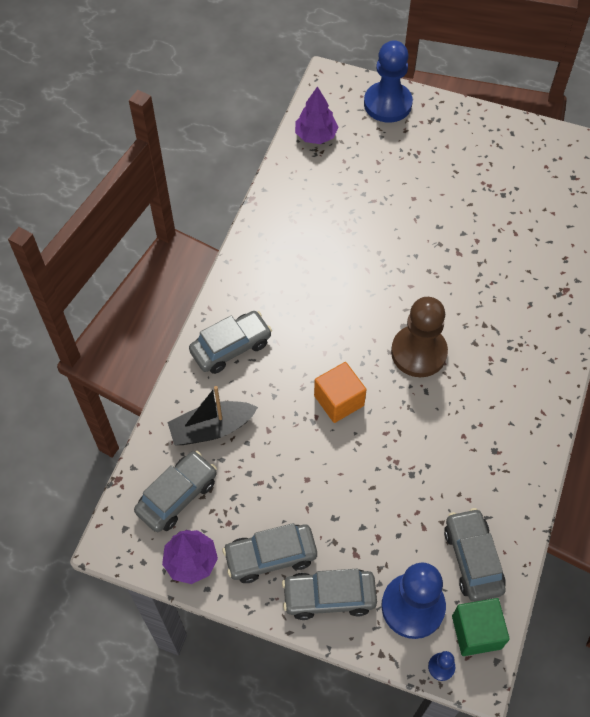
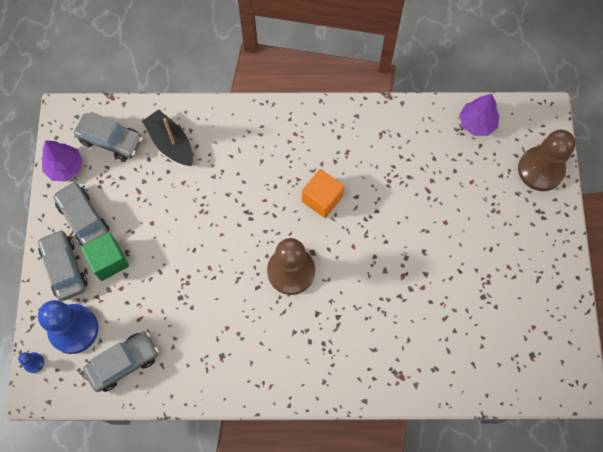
camera: 70 degrees right, 10 degrees up
(231, 347) = (244, 132): grey car -> none
(339, 400) = (225, 224): orange cube -> orange cube (322, 199)
(387, 104) = (540, 169): blue pawn -> brown pawn
(476, 632) = (66, 381): green cube -> green cube (109, 261)

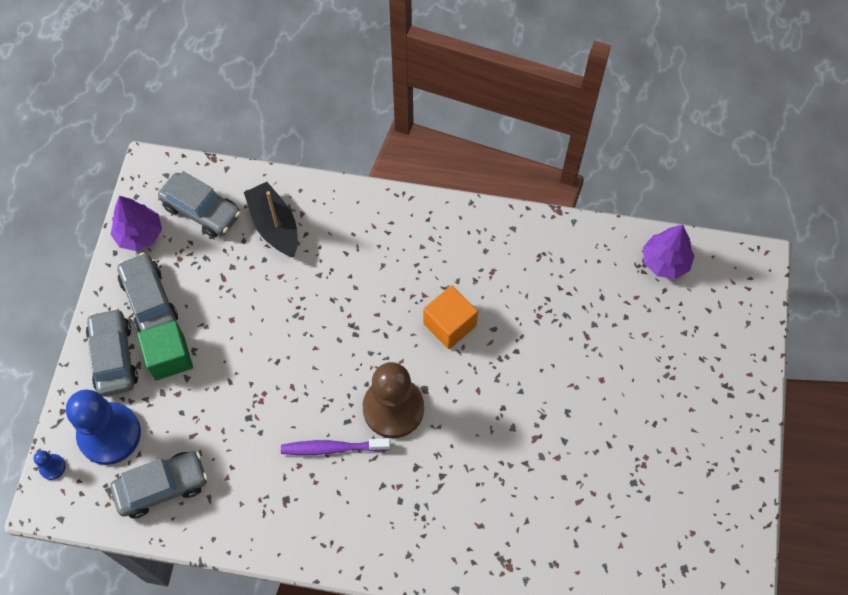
camera: 10 degrees right, 5 degrees down
(250, 310) = (332, 448): none -> purple toothbrush
(540, 169) = (737, 333): brown pawn -> none

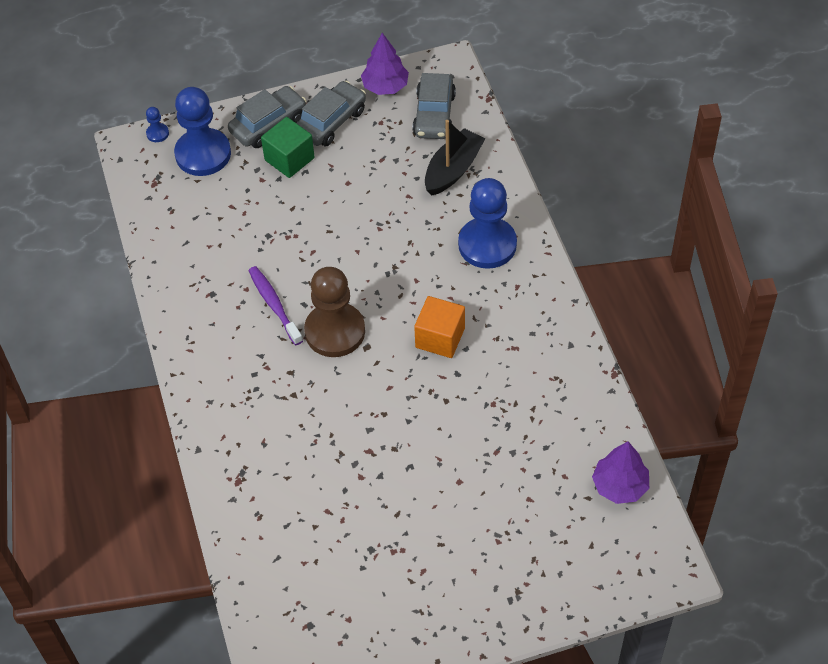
camera: 65 degrees right, 10 degrees down
(162, 487) = (178, 208): grey car -> none
(373, 239) = (487, 244): none -> blue pawn

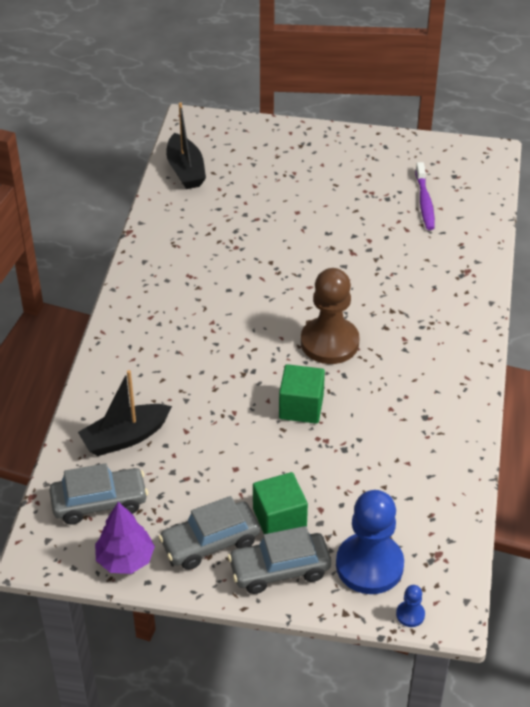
camera: 155 degrees left, 10 degrees down
(274, 304) = (371, 384): purple toothbrush -> purple toothbrush (424, 202)
(325, 257) = (301, 407): none -> green cube
(434, 115) = (99, 502): grey car -> grey car turned 45 degrees clockwise
(440, 338) = (244, 304): orange cube -> none
(487, 244) = (148, 358): blue pawn -> none
(620, 486) = (185, 170): purple tree -> black boat

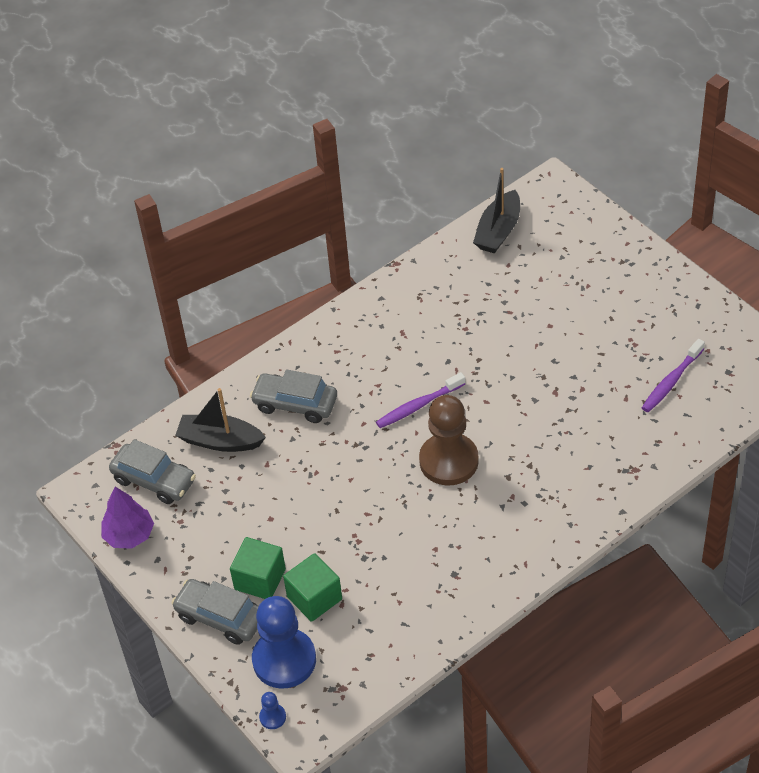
camera: 45 degrees right, 5 degrees up
(210, 542) = (195, 563): grey car -> grey car (295, 404)
(261, 318) = (418, 406): none -> purple toothbrush
(301, 407) = (369, 501): green cube -> green cube (314, 598)

